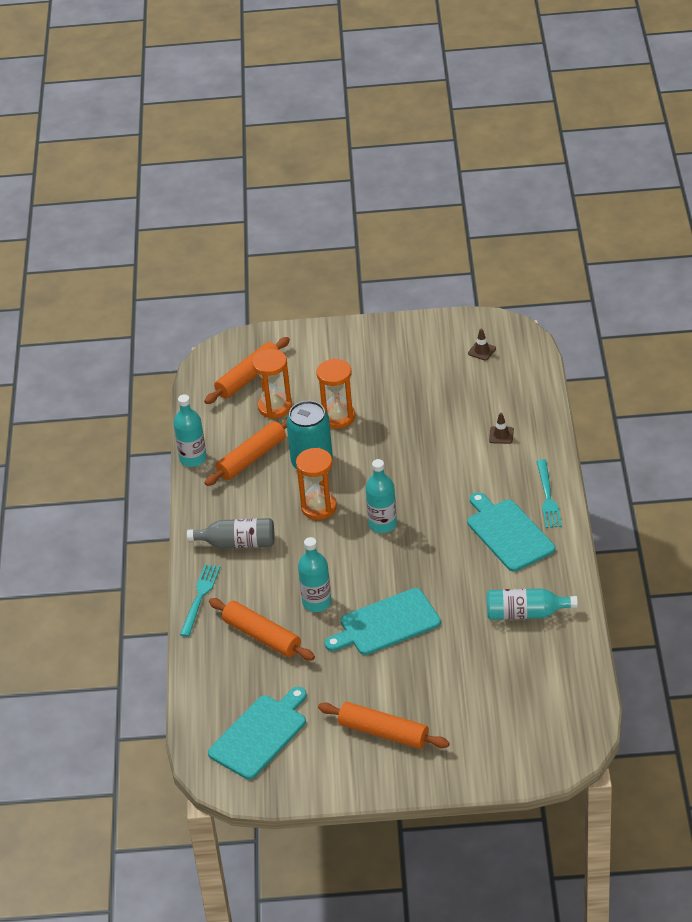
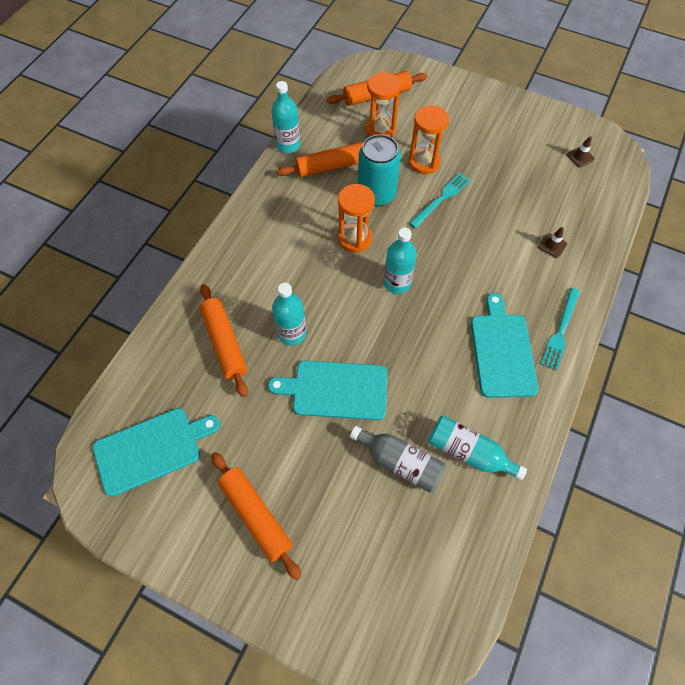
camera: 25 degrees right, 20 degrees up
(200, 597) = (204, 276): turquoise fork -> turquoise fork (441, 199)
(237, 543) = (268, 239): grey bottle -> grey bottle (400, 462)

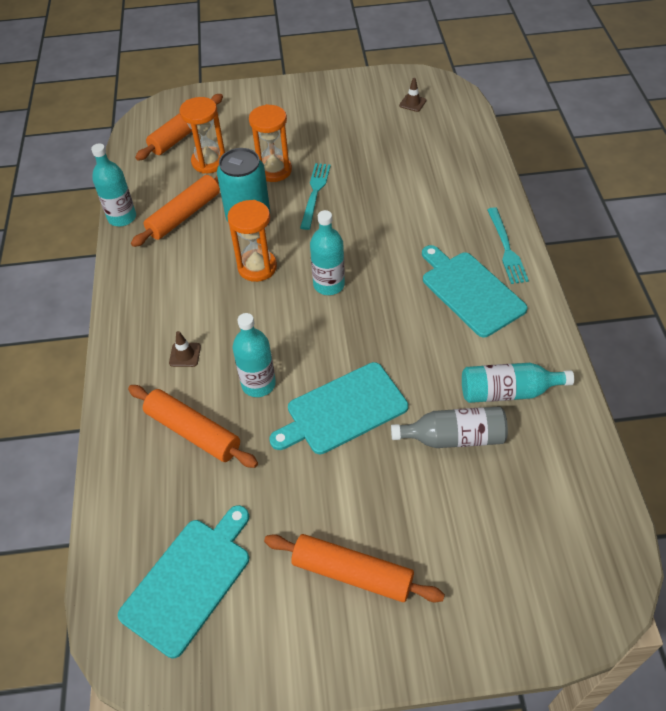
camera: 30 degrees left, 10 degrees down
(552, 245) = (445, 184): brown traffic cone -> brown traffic cone (185, 355)

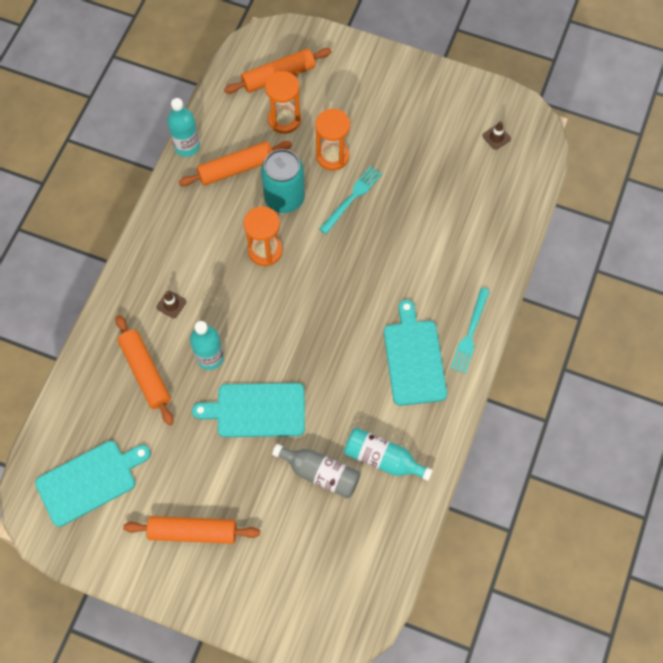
camera: 25 degrees right, 15 degrees up
(329, 285) = (310, 296): turquoise bottle -> none
(352, 573) = (193, 532): orange rolling pin -> orange rolling pin turned 45 degrees counterclockwise

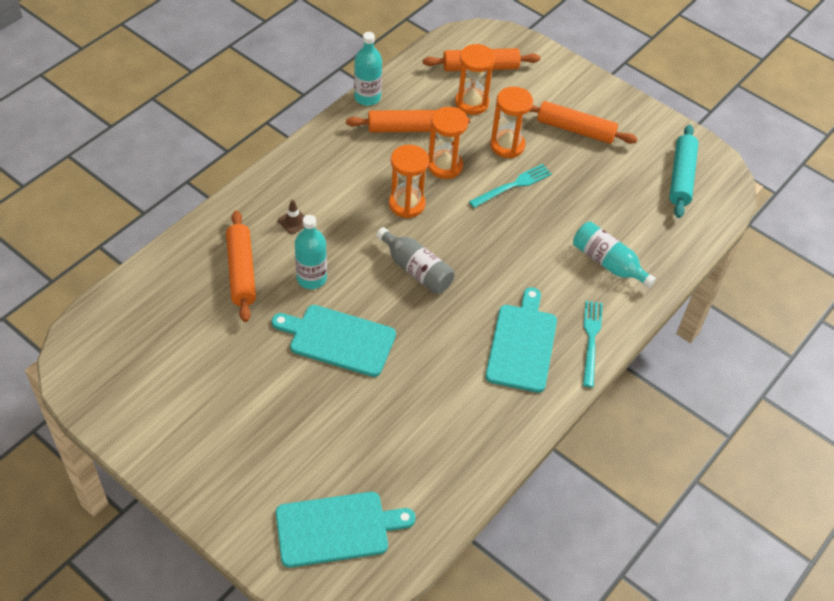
camera: 15 degrees right, 15 degrees down
(90, 481) = (141, 349): turquoise cutting board -> turquoise cutting board (337, 528)
(193, 532) = (223, 430): orange rolling pin -> orange rolling pin (575, 130)
(284, 198) = (445, 166): turquoise can -> orange hourglass
(320, 473) = (380, 418): grey bottle -> grey bottle (416, 270)
(382, 458) = (452, 426): turquoise bottle -> turquoise bottle (608, 263)
(470, 333) = (591, 340): turquoise fork -> turquoise fork turned 150 degrees clockwise
(496, 137) = (681, 177): brown traffic cone -> turquoise rolling pin

